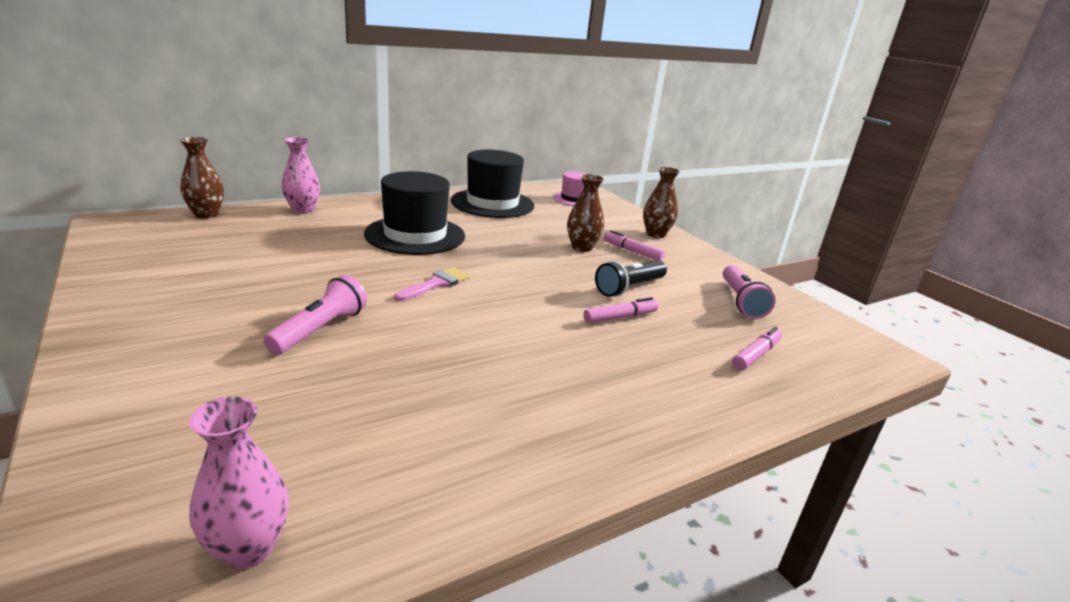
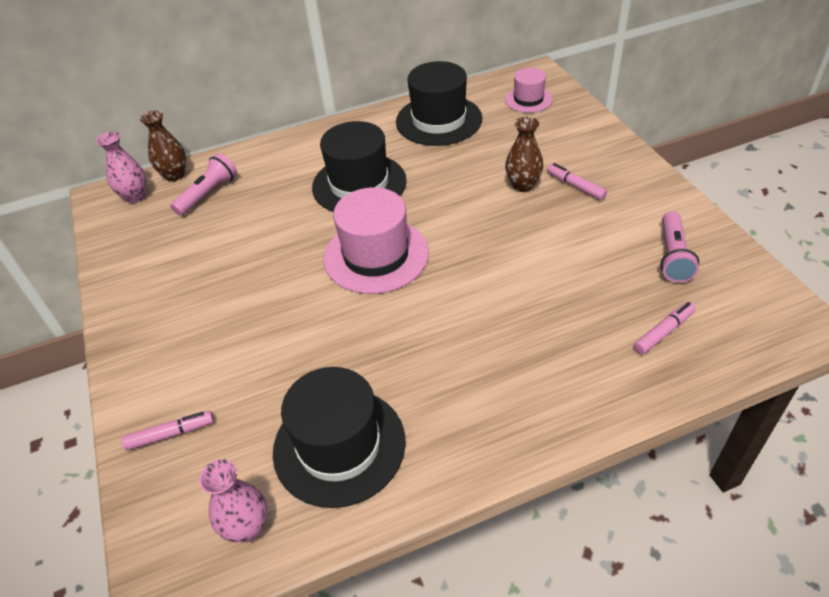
camera: 15 degrees right, 20 degrees up
(303, 210) = (256, 157): pink vase -> pink vase (135, 196)
(320, 330) = (280, 322): pink flashlight -> pink flashlight (208, 194)
(396, 448) = (339, 446): none -> black hat
(436, 284) = (376, 255): pink brush -> pink hat
(620, 317) = (542, 289): pink marker -> pink marker (170, 434)
(629, 288) = (559, 245): black flashlight -> none
(655, 234) = (608, 153): brown vase -> none

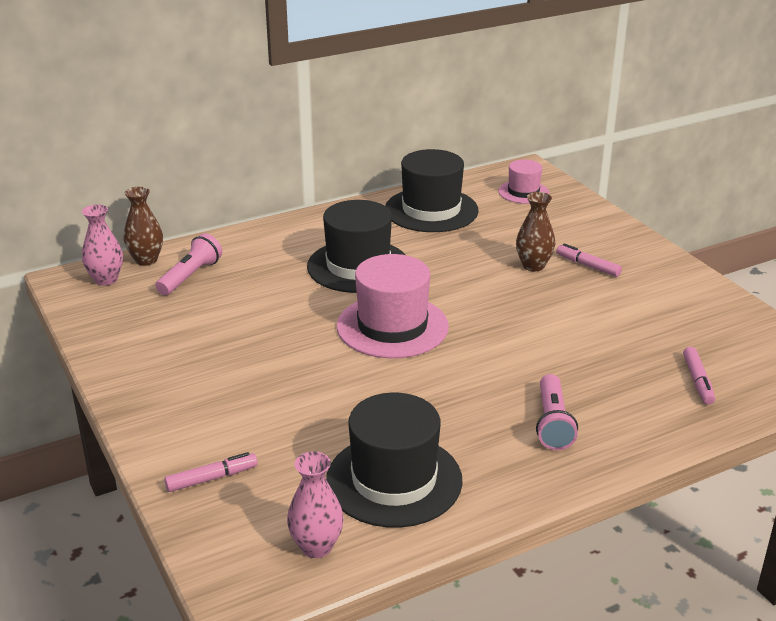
camera: 10 degrees left, 15 degrees down
(663, 332) = (697, 381): pink marker -> pink marker turned 135 degrees clockwise
(672, 256) = (696, 321): pink flashlight -> pink flashlight (552, 423)

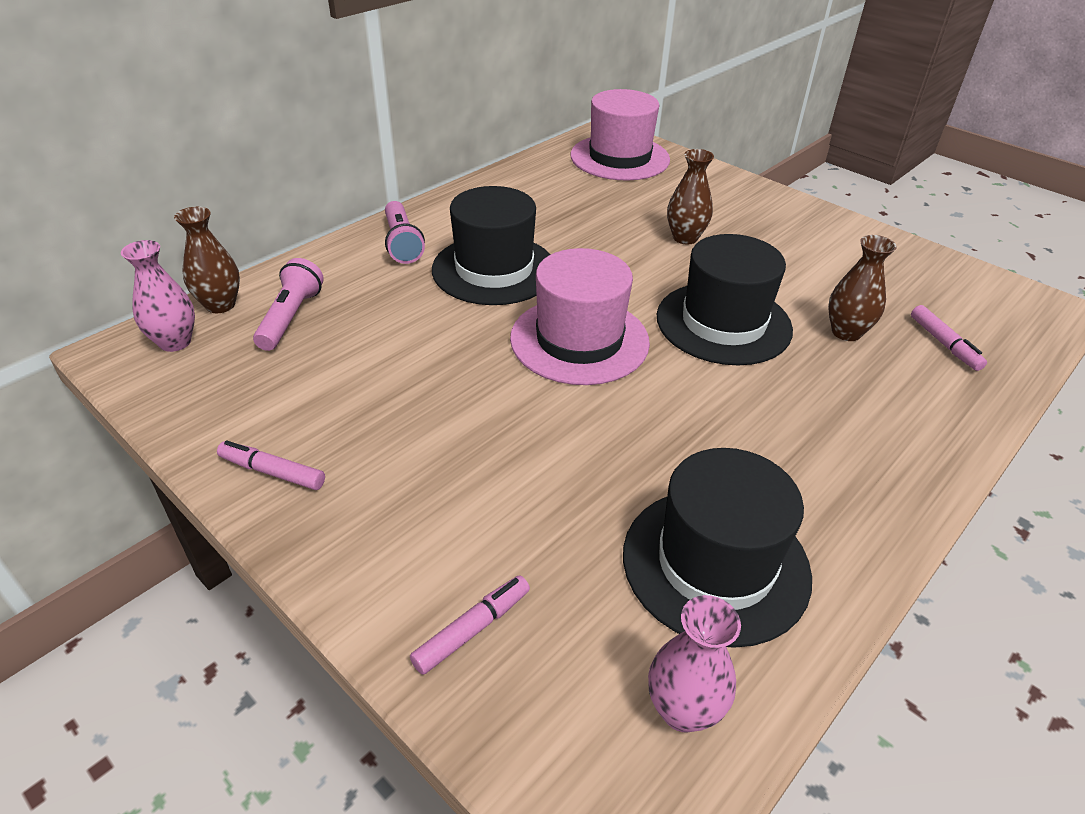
camera: 20 degrees left, 10 degrees up
(431, 210) = (536, 190): black hat -> black hat (723, 323)
(523, 192) = (620, 158): pink hat -> pink hat, size x1.80
(552, 423) = (840, 432): pink flashlight -> pink flashlight (402, 243)
(588, 266) = (739, 229): pink marker -> pink marker (272, 472)
(617, 358) = (846, 332): none -> brown vase

